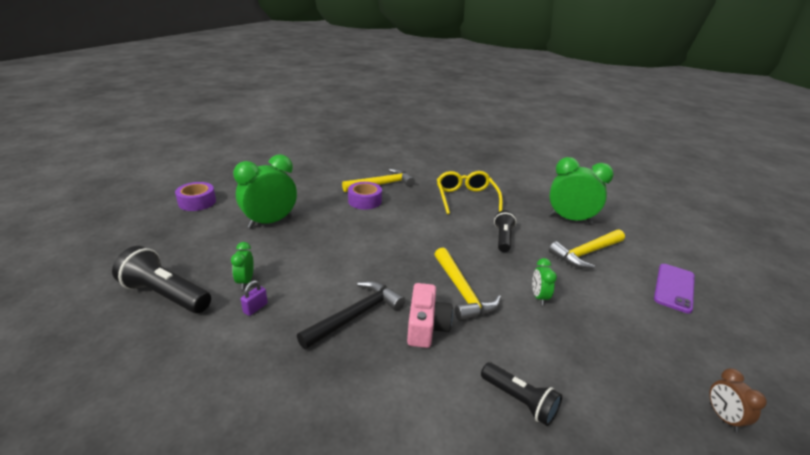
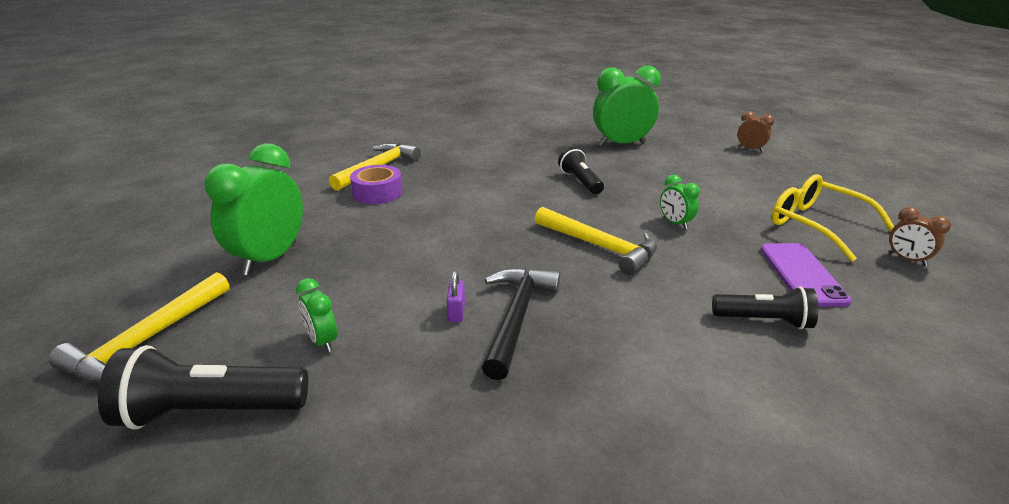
camera: 30 degrees left, 0 degrees up
(197, 202) = (108, 273): purple tape -> none
(255, 308) = (377, 365): purple padlock -> purple padlock (456, 312)
(426, 326) = (605, 295): pink camera -> none
(466, 198) = (496, 154): yellow glasses -> yellow glasses (817, 225)
(586, 253) = (670, 170): yellow hammer -> yellow hammer (147, 340)
(674, 288) = (767, 174): purple phone -> purple phone (802, 274)
(684, 260) = (750, 149): none -> brown clock

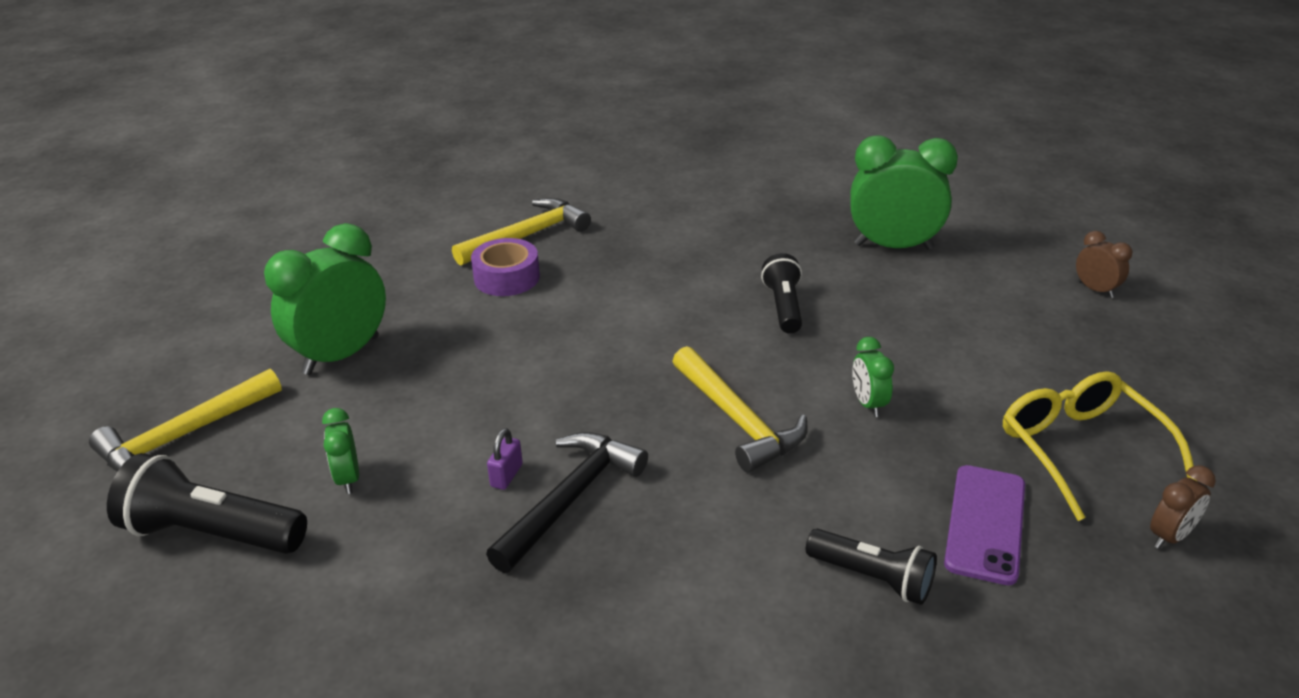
camera: 20 degrees right, 5 degrees up
(907, 259) = (1170, 536): brown clock -> brown clock turned 105 degrees counterclockwise

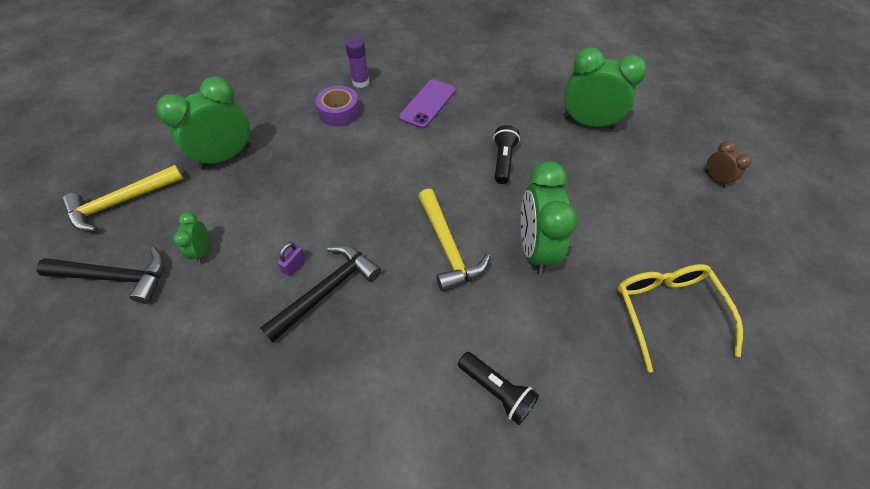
camera: 10 degrees right, 20 degrees up
(212, 533) = (115, 277): black flashlight -> black hammer
(527, 236) = (361, 82): yellow hammer -> purple glue stick
(868, 404) = (535, 248): green clock -> green clock, size x2.08
(985, 524) = (584, 361): purple phone -> purple phone (427, 104)
(1170, 536) = (707, 396): brown clock -> none

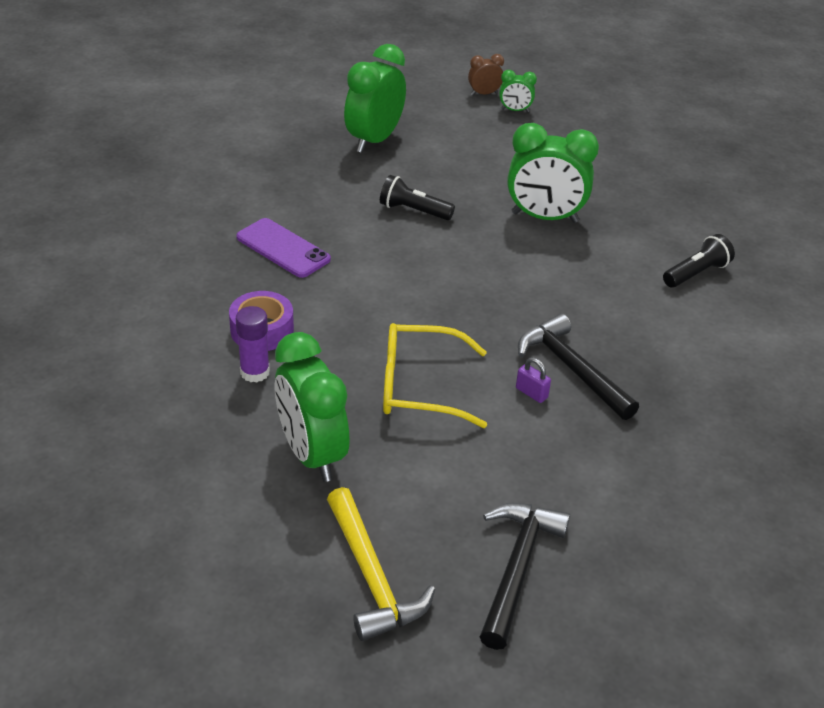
camera: 80 degrees left, 15 degrees down
(203, 251) = (490, 478): green clock -> green clock (515, 110)
(361, 82) = (201, 302): purple glue stick -> purple glue stick (255, 372)
(447, 247) = (530, 273): yellow hammer -> none
(666, 311) = (627, 165): yellow glasses -> yellow glasses (420, 386)

